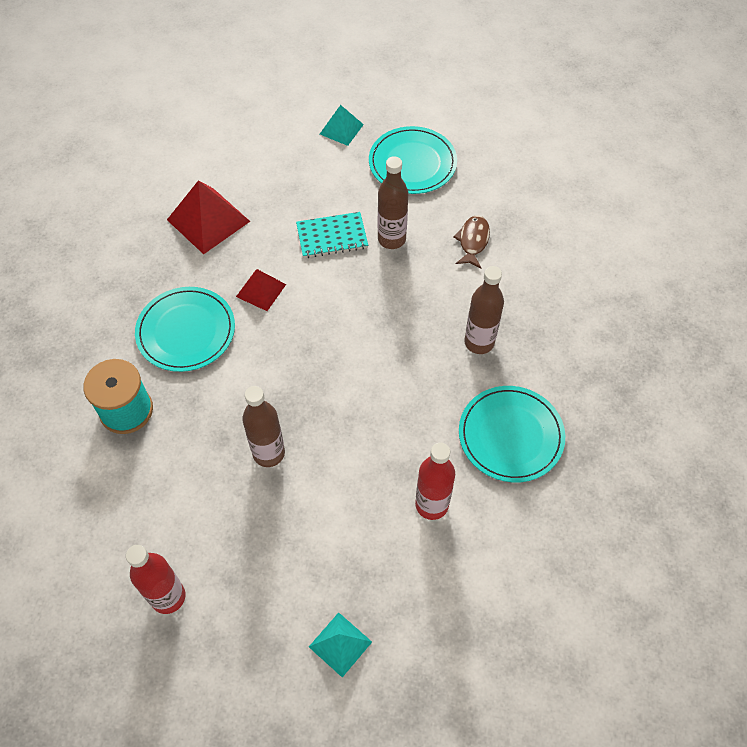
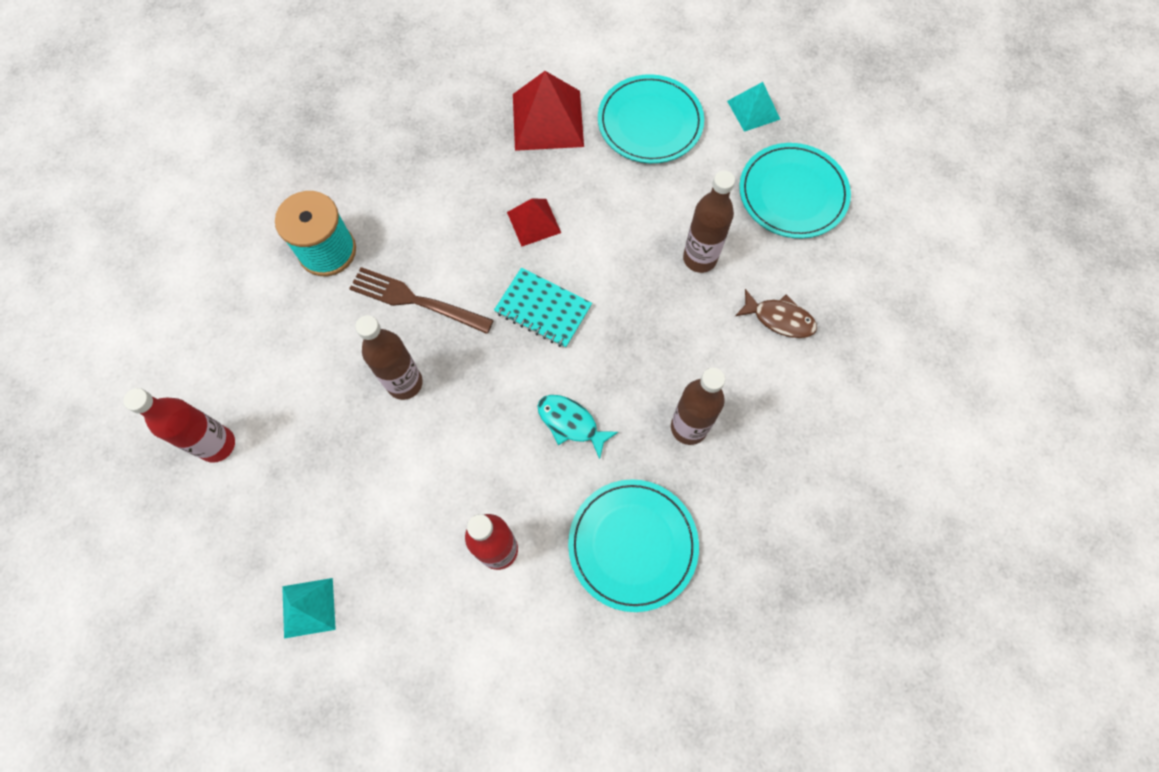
camera: 40 degrees right, 10 degrees up
(186, 331) = (436, 214): turquoise plate -> turquoise plate (650, 122)
(224, 396) = (415, 300): none -> brown fork
(332, 236) = (645, 215): turquoise notebook -> turquoise notebook (543, 309)
(404, 394) = (571, 423): none -> turquoise fish
(473, 241) = (779, 319): brown fish -> brown fish turned 60 degrees clockwise

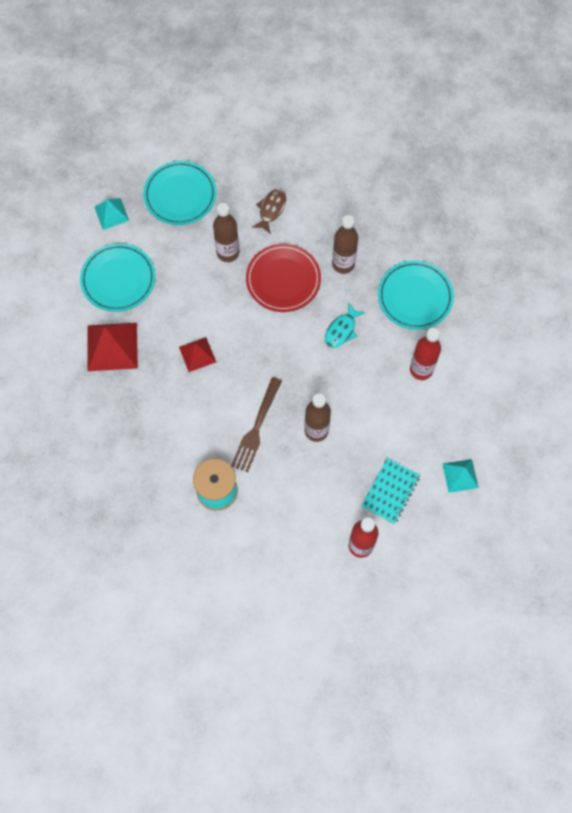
camera: 90 degrees left, 0 degrees up
(543, 309) = (263, 347): turquoise notebook -> turquoise notebook (390, 491)
(657, 336) = (283, 279): none -> red plate

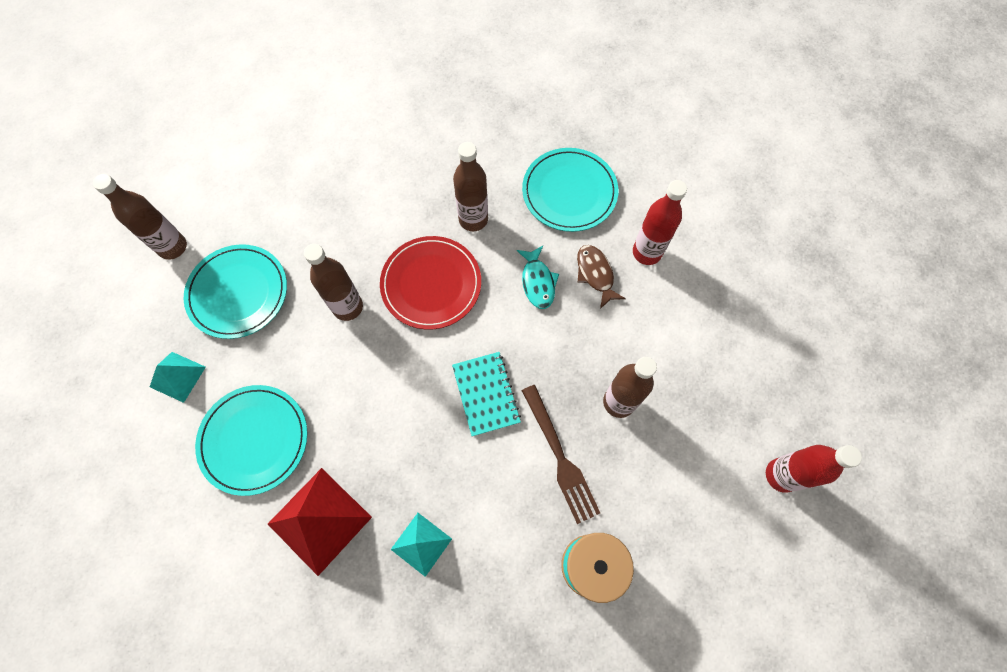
camera: 45 degrees left, 0 degrees up
(170, 140) = (173, 247): none -> brown bottle
(197, 354) = (421, 439): red pyramid -> none
(271, 210) = (350, 228): brown fish -> brown fish (595, 274)
(390, 491) = (747, 393): turquoise notebook -> turquoise notebook (486, 394)
(460, 475) = (785, 317): turquoise pyramid -> turquoise pyramid (421, 544)

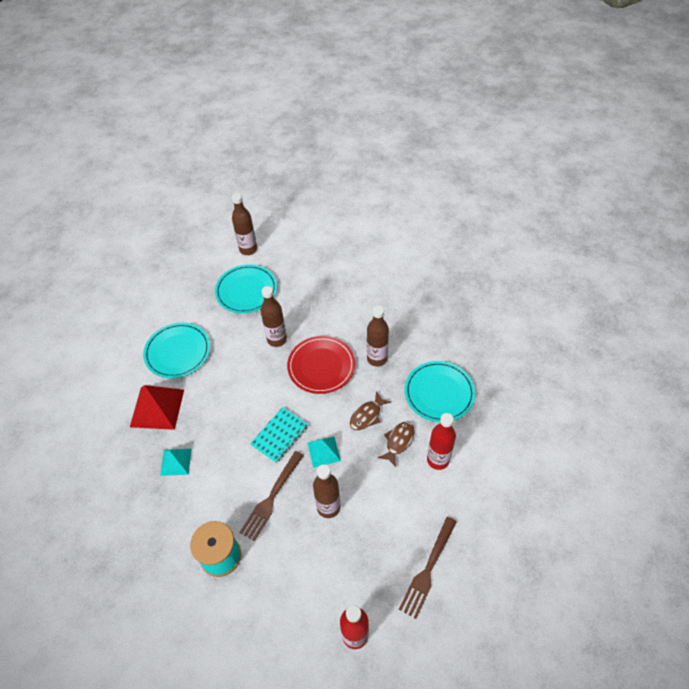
camera: 55 degrees right, 15 degrees down
(177, 377) = (186, 300): turquoise pyramid -> turquoise pyramid (323, 451)
(538, 282) = (367, 415): turquoise fish -> brown fish
(759, 352) = (428, 570): none -> brown fork

